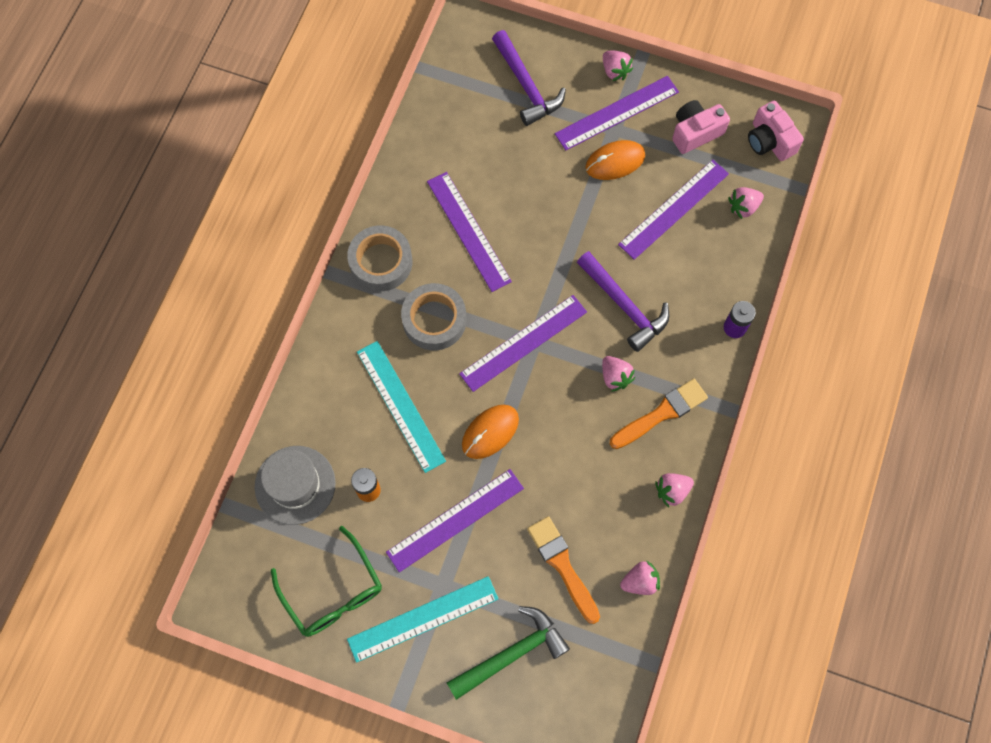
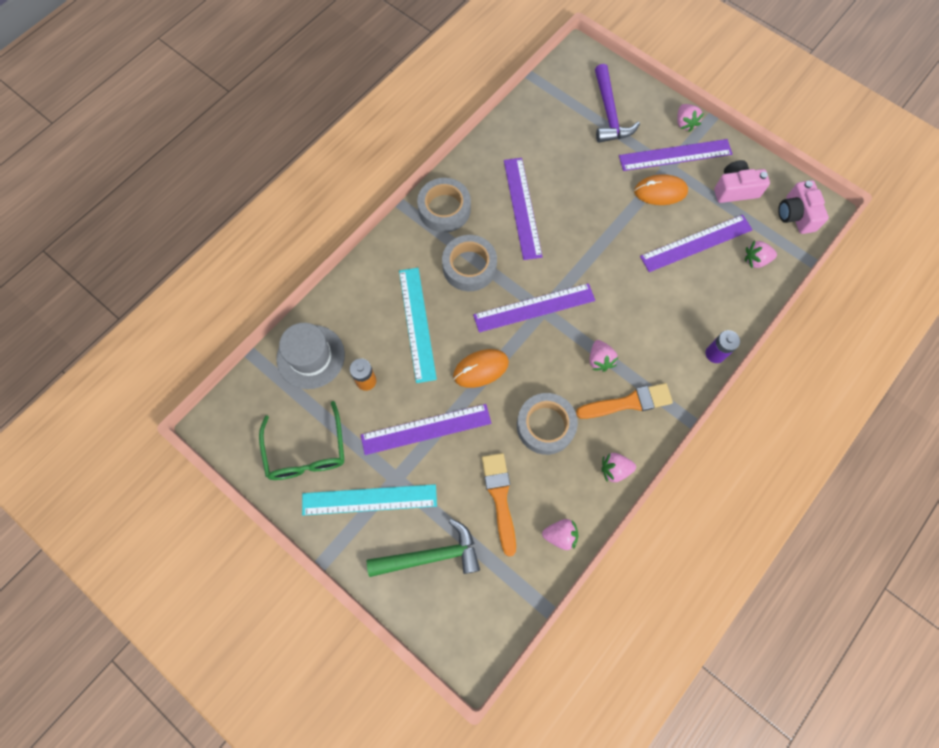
camera: 20 degrees right, 0 degrees up
(582, 470) = (545, 425): none -> grey tape
(624, 306) = (627, 306): purple hammer -> none

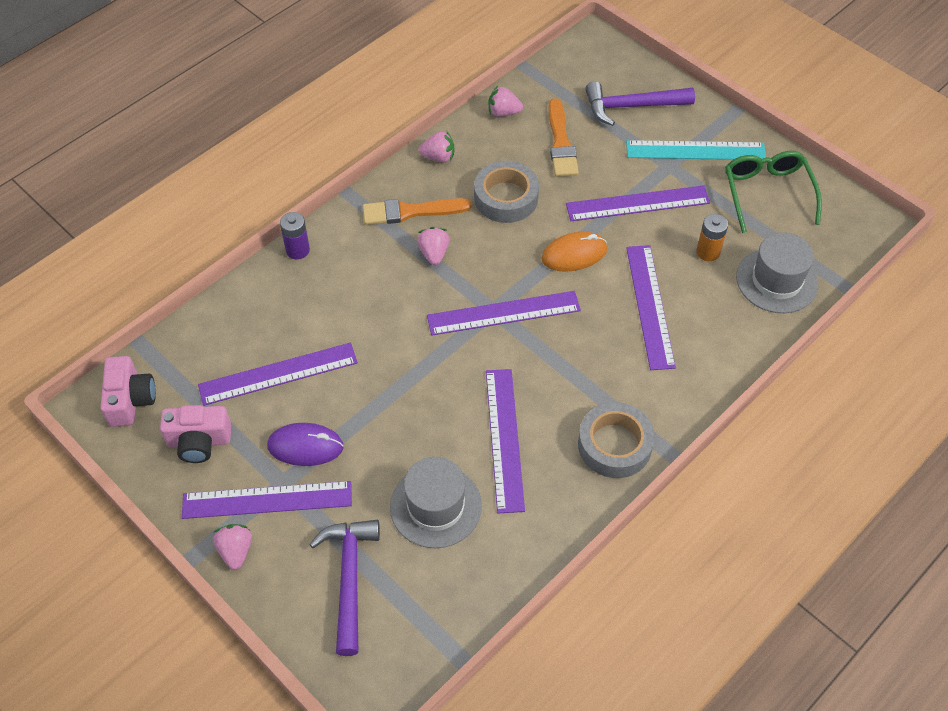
camera: 175 degrees left, 15 degrees down
(417, 324) = (650, 306): turquoise ruler -> purple ruler
(431, 556) = (632, 106): green hammer -> purple hammer
(469, 266) = (582, 367): grey tape -> none
(563, 159) = (435, 506): none -> grey hat
(660, 192) = (305, 446): orange mouse -> purple mouse
(755, 260) = (208, 347): pink strawberry -> none

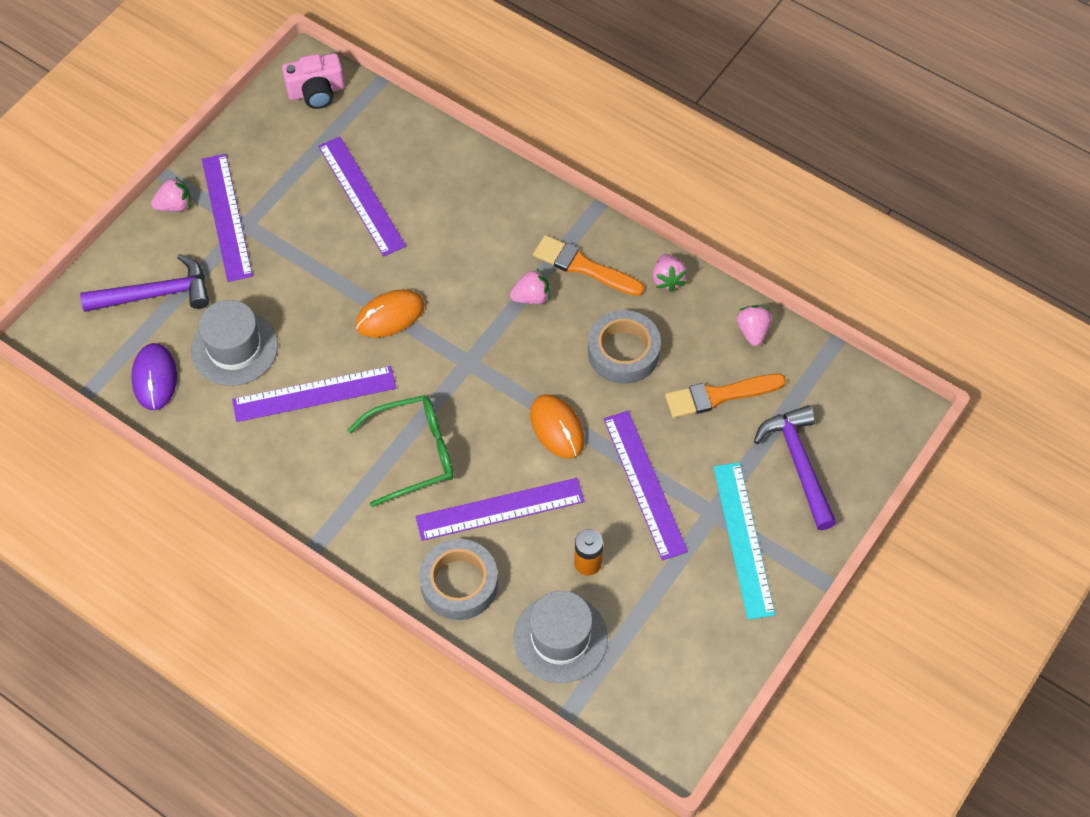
camera: 80 degrees right, 5 degrees up
(199, 441) = (280, 153): pink camera -> none
(297, 250) = (512, 179): purple battery -> none
(305, 446) = (285, 234): purple mouse -> purple mouse (154, 378)
(410, 212) = (583, 267): orange brush -> orange brush turned 45 degrees counterclockwise
(428, 365) = (390, 316): none -> orange mouse
(503, 313) = (465, 372): purple ruler -> none
(614, 445) = (319, 492): grey tape -> grey tape (459, 583)
(767, 193) = (693, 623): green glasses -> green glasses (414, 453)

